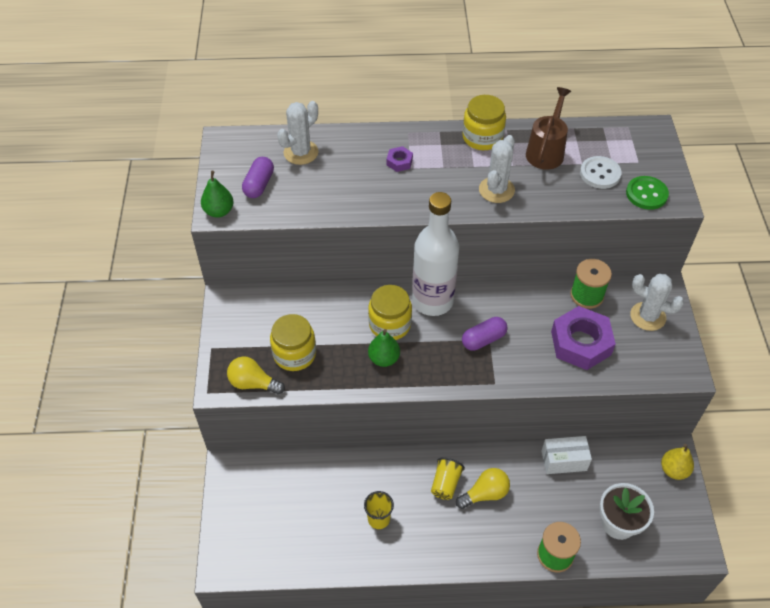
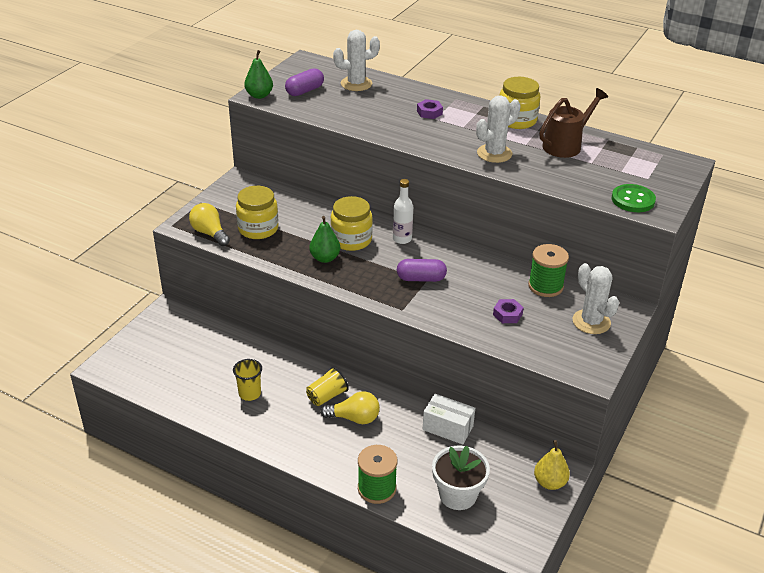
camera: 30 degrees right, 15 degrees down
(432, 301) = (402, 239): white bottle -> white bottle, size x0.47
(581, 343) = (507, 314): purple nut -> purple nut, size x0.45
(600, 174) = (601, 174): white button -> none

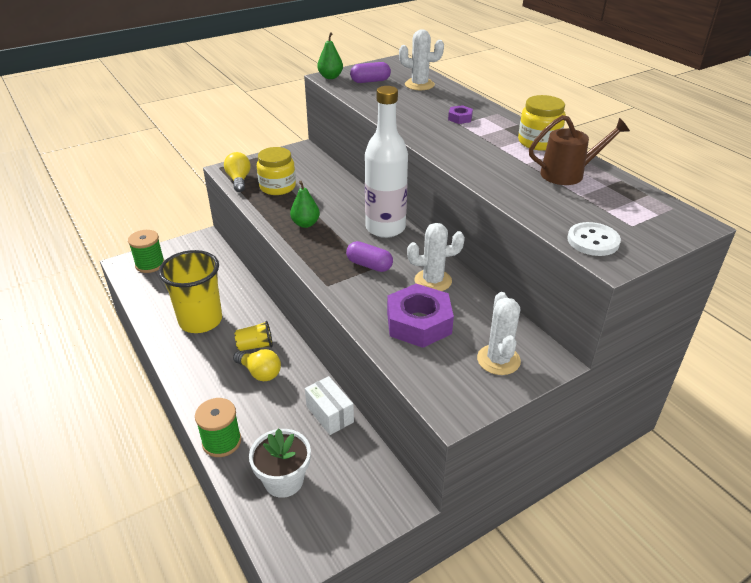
camera: 30 degrees right, 0 degrees up
(249, 393) = (200, 321): yellow cup -> yellow cup, size x2.14
(351, 240) = (342, 216): yellow jar -> none
(402, 239) = (385, 228): white bottle -> white bottle, size x2.12
(494, 153) = (485, 163): white cactus -> white cactus (433, 281)
(507, 314) = (419, 323): purple nut -> purple nut, size x2.22
(545, 286) = (481, 310): green spool -> green spool (150, 264)
(550, 482) = (379, 509): yellow pear -> none
(633, 200) = (593, 241): green button -> white button

